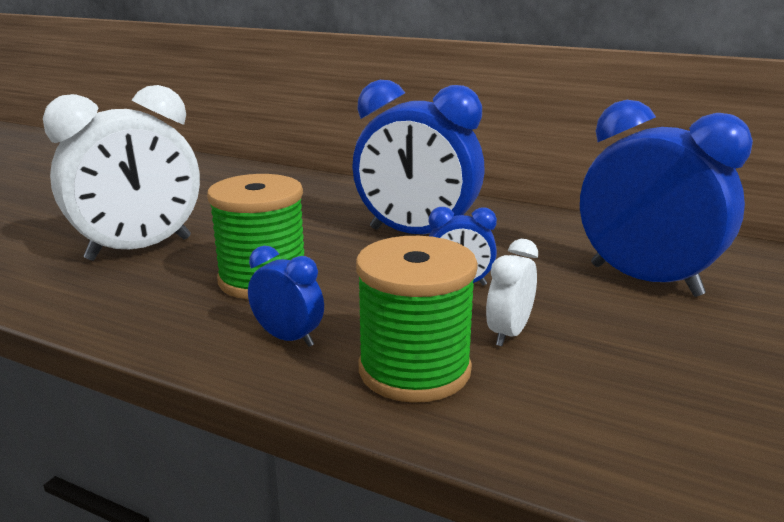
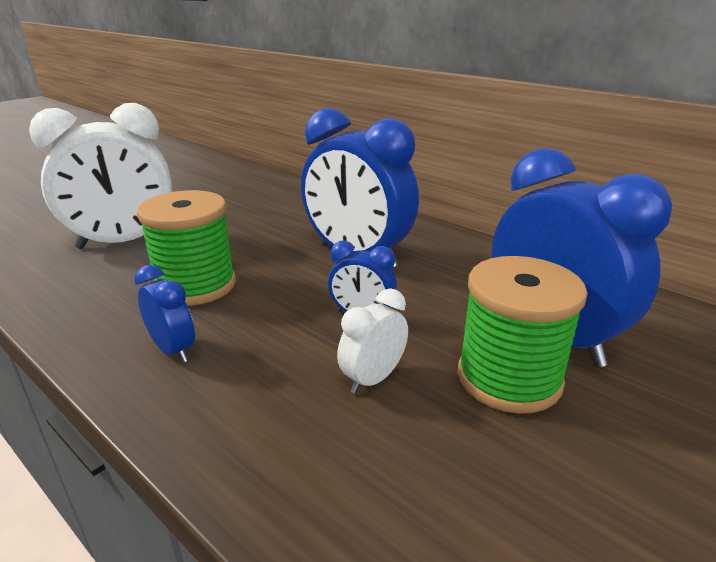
camera: 15 degrees right, 5 degrees up
(414, 370) = (257, 405): green spool -> green spool (509, 378)

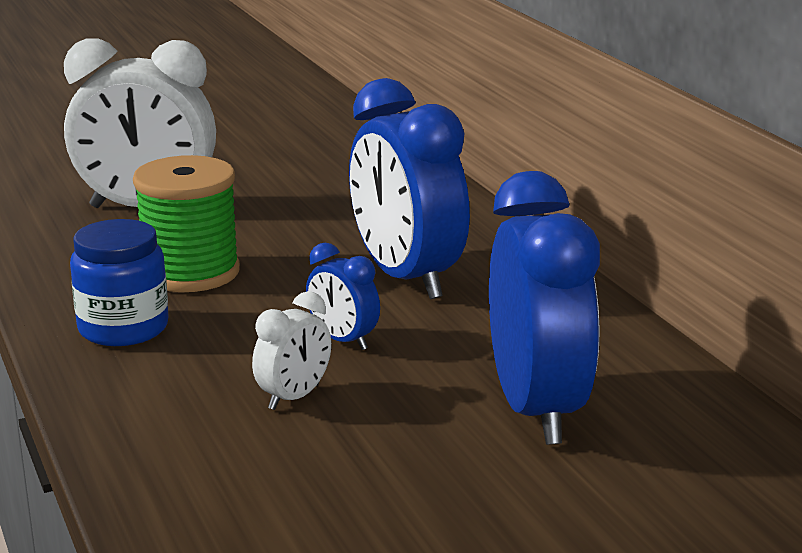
camera: 25 degrees right, 5 degrees down
(173, 350) = (123, 328): blue clock -> blue jar
(373, 379) = (294, 397): white clock -> white clock turned 150 degrees clockwise
(509, 378) = (436, 431): green spool -> none

